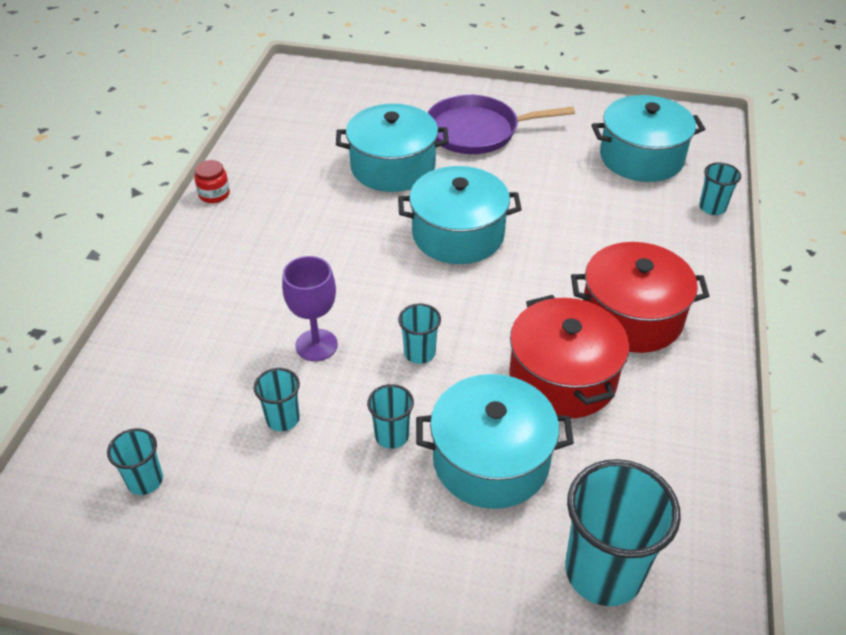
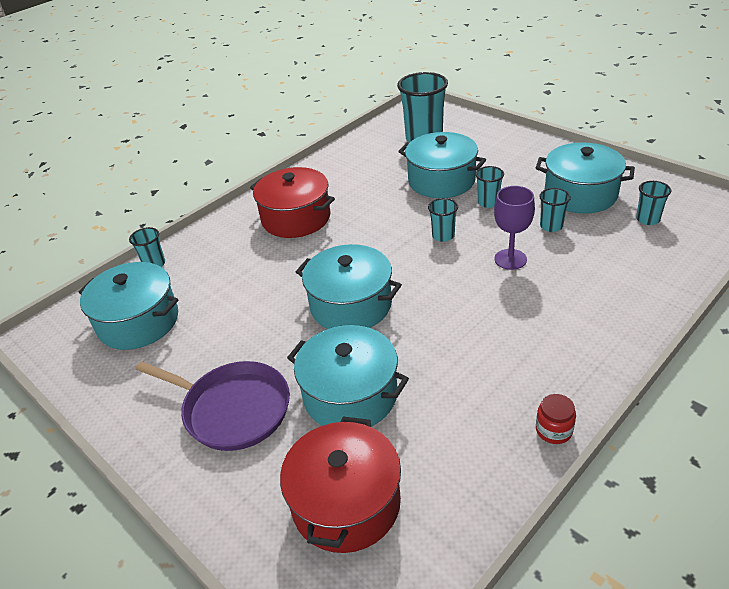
camera: 145 degrees left, 5 degrees down
(257, 505) = (580, 194): none -> turquoise pot
(562, 377) = (369, 202): red pot -> red pot (346, 503)

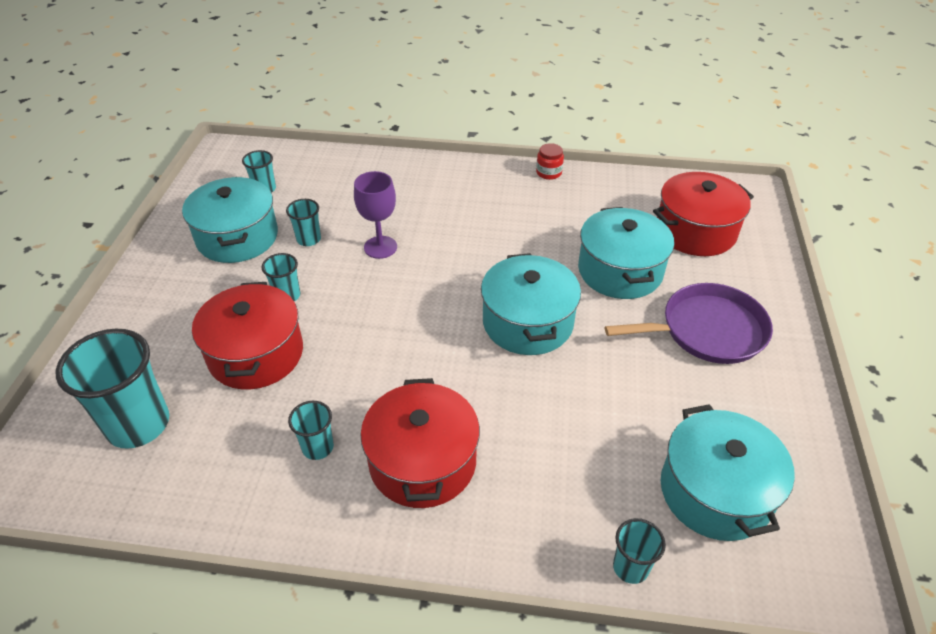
camera: 130 degrees left, 5 degrees up
(232, 409) = (707, 330): purple pan -> purple pan turned 90 degrees clockwise
(441, 181) = (256, 354): turquoise pot -> red pot
(443, 236) = (372, 305): turquoise cup -> turquoise cup (318, 447)

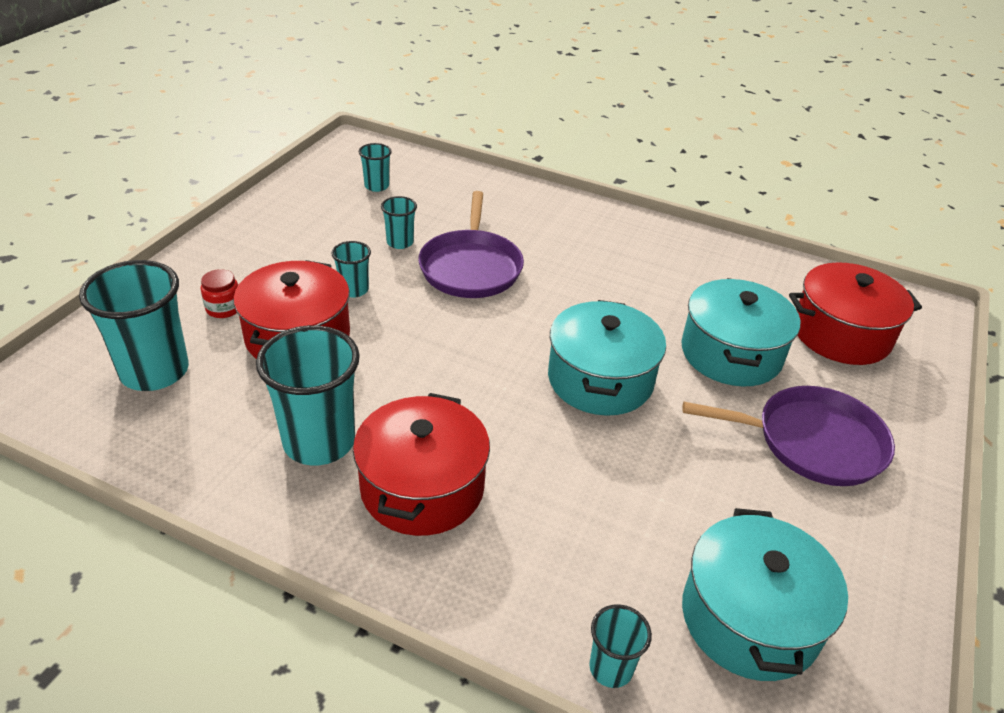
camera: 15 degrees right, 5 degrees down
(237, 237) = (329, 224): turquoise pot -> none
(318, 447) = (319, 442): turquoise cup -> turquoise cup, size x2.00
(380, 247) = (471, 267): purple goblet -> purple pan
(549, 173) = (689, 236): red jar -> red jar (224, 308)

